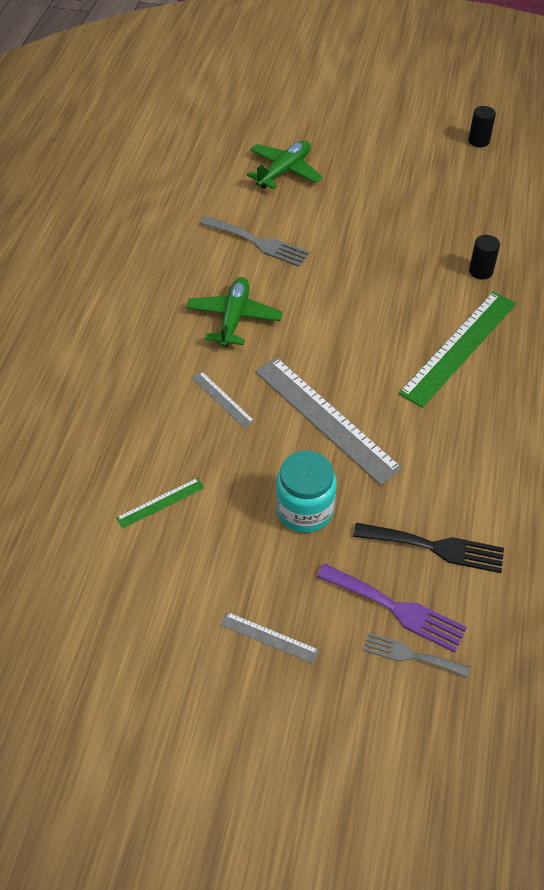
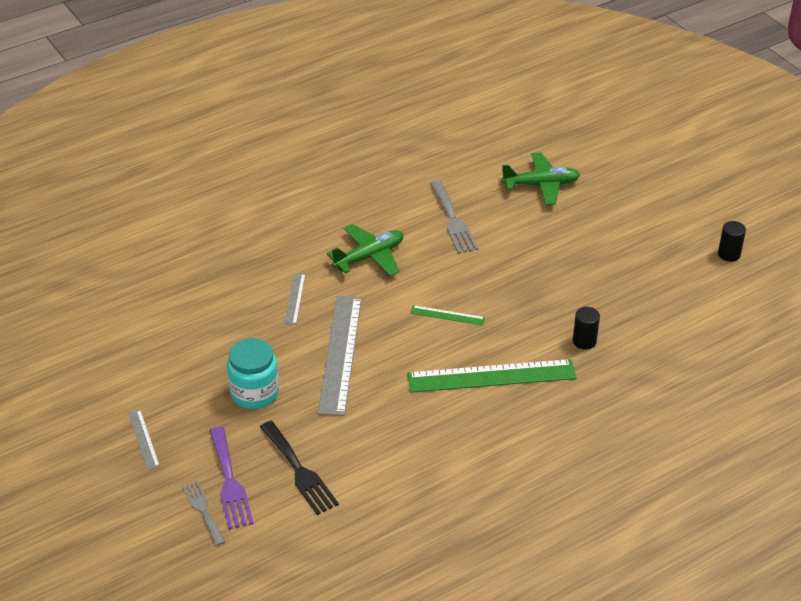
camera: 45 degrees right, 10 degrees down
(160, 503) = (183, 328): green ruler -> green ruler (447, 315)

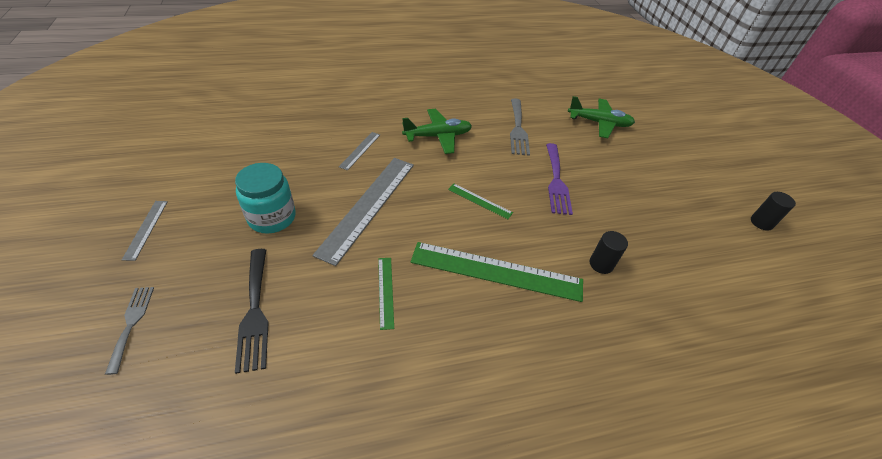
camera: 15 degrees right, 5 degrees up
(230, 482) = (181, 300): purple fork -> purple fork (556, 181)
(401, 422) = (385, 291): none -> green ruler

